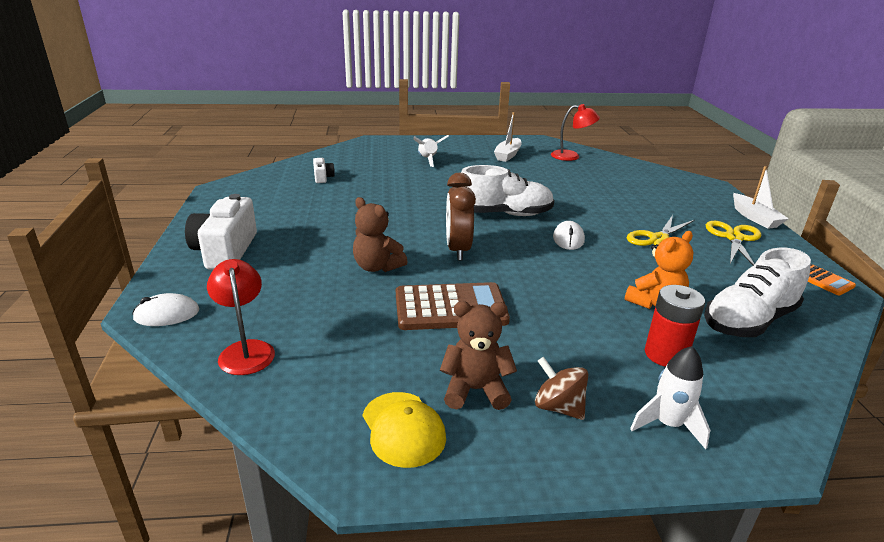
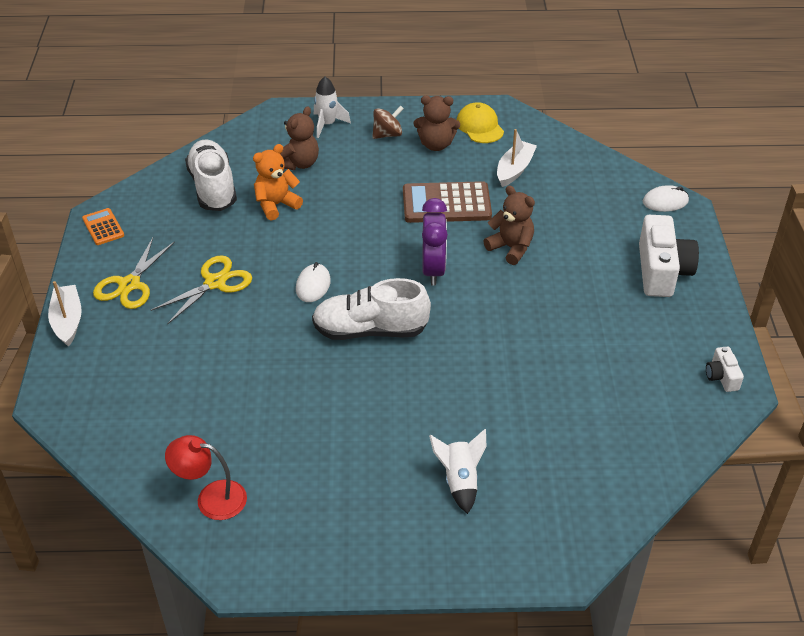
camera: 175 degrees left, 15 degrees up
(245, 350) = (591, 173): red lamp -> none
(323, 177) = (612, 421): white camera -> white camera (721, 377)
(457, 250) = (433, 270): brown clock -> purple clock
(508, 155) = (321, 503): white boat -> white boat (514, 170)
(558, 407) = (387, 134): brown spinning top -> brown spinning top turned 75 degrees counterclockwise
(665, 354) = (299, 163): red battery -> brown teddy bear
(749, 321) = (213, 188): white shoe -> white shoe turned 75 degrees counterclockwise

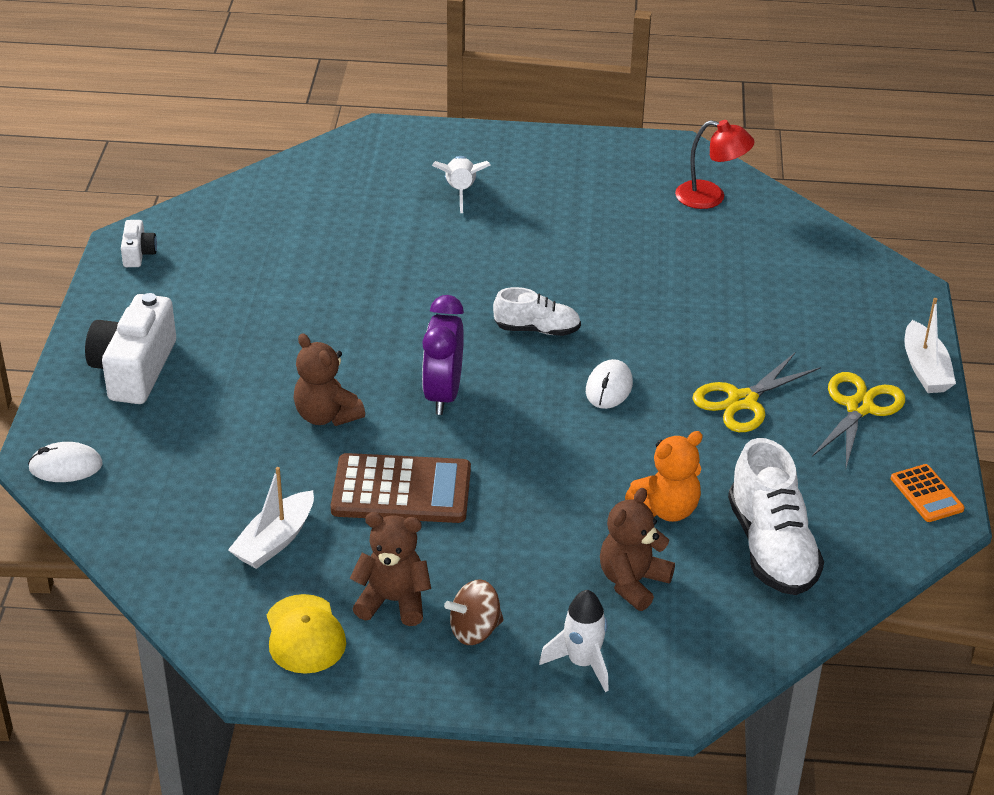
camera: 175 degrees left, 5 degrees down
(370, 330) = (537, 330): white shoe -> white shoe, size x0.60

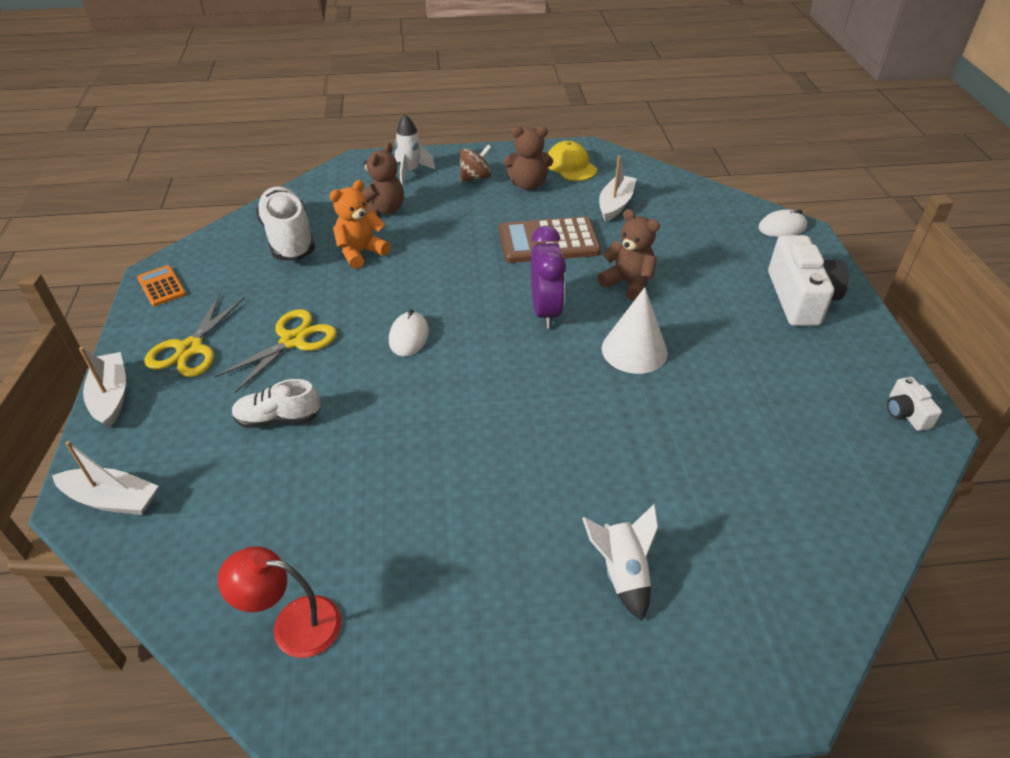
camera: 170 degrees right, 5 degrees up
(363, 340) = (634, 350): none -> white cone
(537, 330) = (482, 384): white shoe -> white shoe (278, 418)
(881, 285) = (112, 499): none -> white boat

